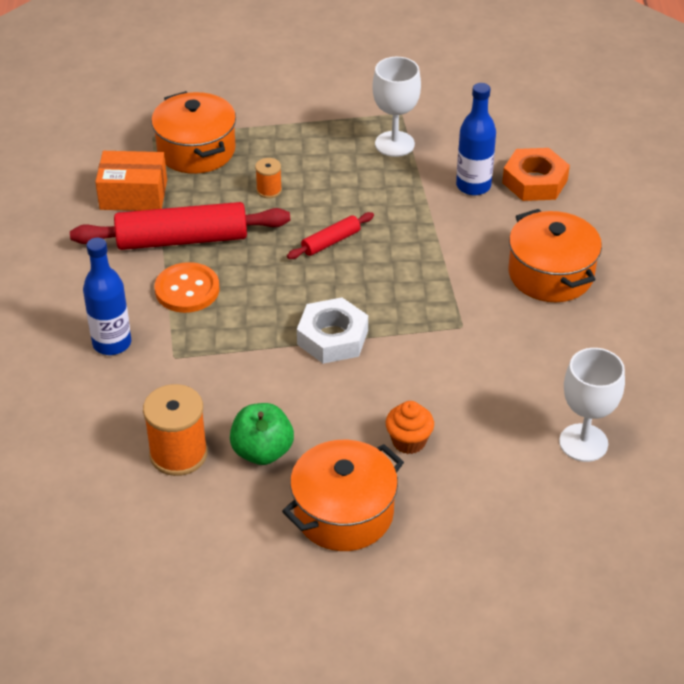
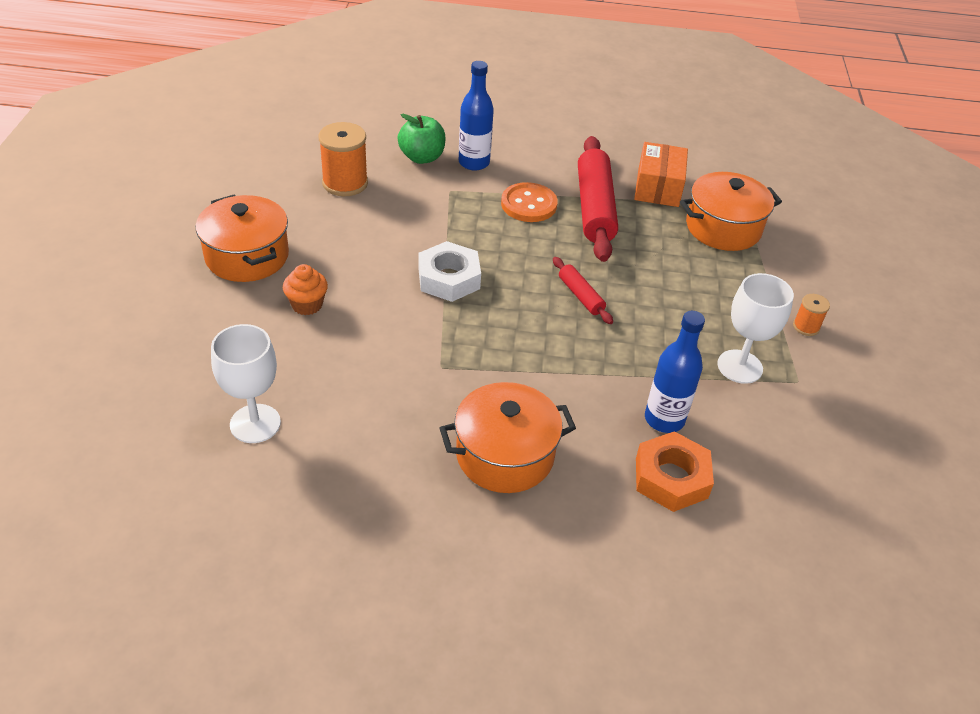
camera: 95 degrees right, 0 degrees up
(262, 451) = (330, 223): green apple -> green apple (422, 157)
(269, 190) = (661, 266): orange spool -> orange spool (806, 327)

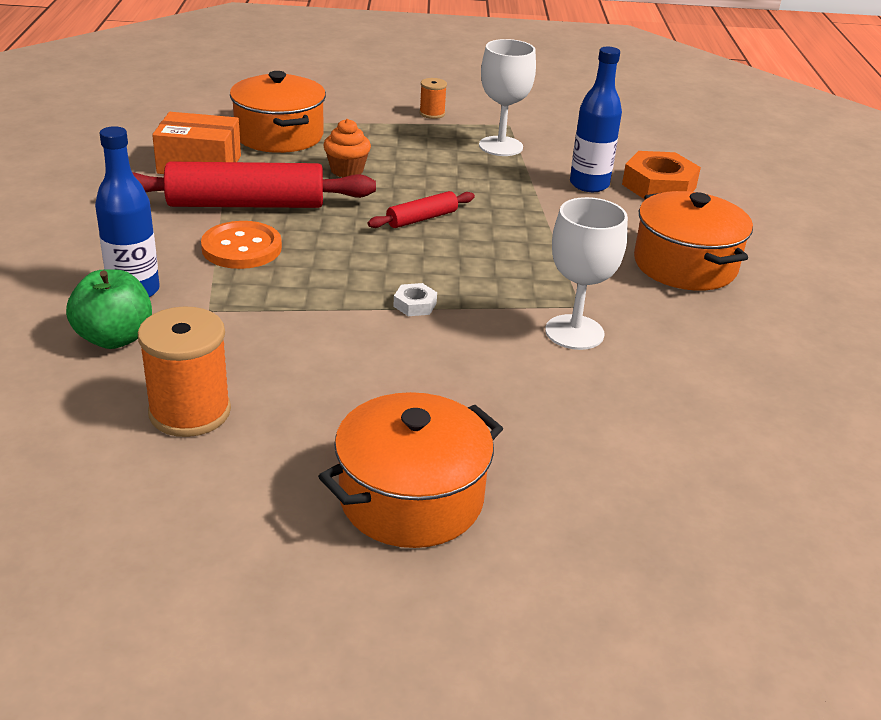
camera: 95 degrees left, 10 degrees down
(255, 423) = (747, 438): white goblet -> white goblet (574, 332)
(307, 305) = (508, 420): orange cupcake -> orange cupcake (347, 170)
(449, 278) = (415, 305): white nut -> white nut, size x0.47

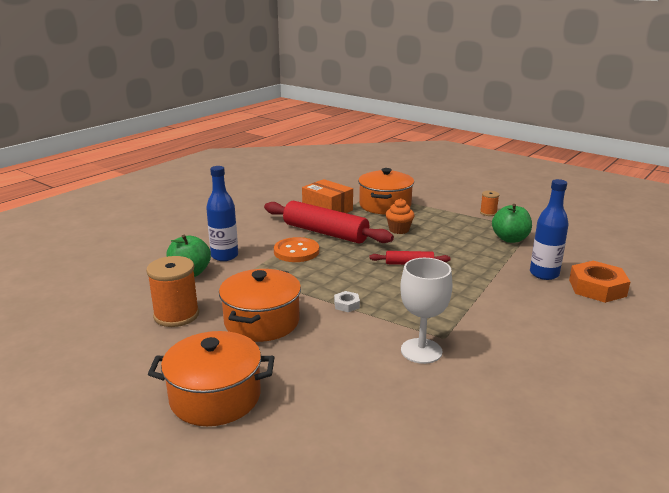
camera: 40 degrees right, 10 degrees down
(500, 146) = (510, 239): white goblet -> green apple
(685, 265) = (553, 339): orange pot -> orange pot (262, 322)

